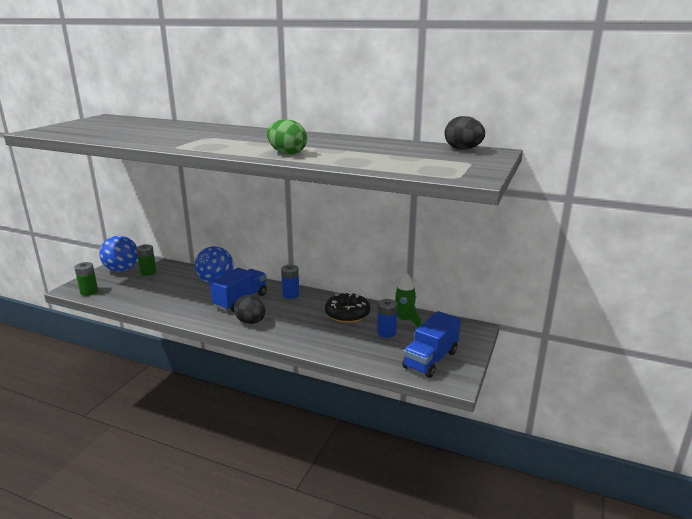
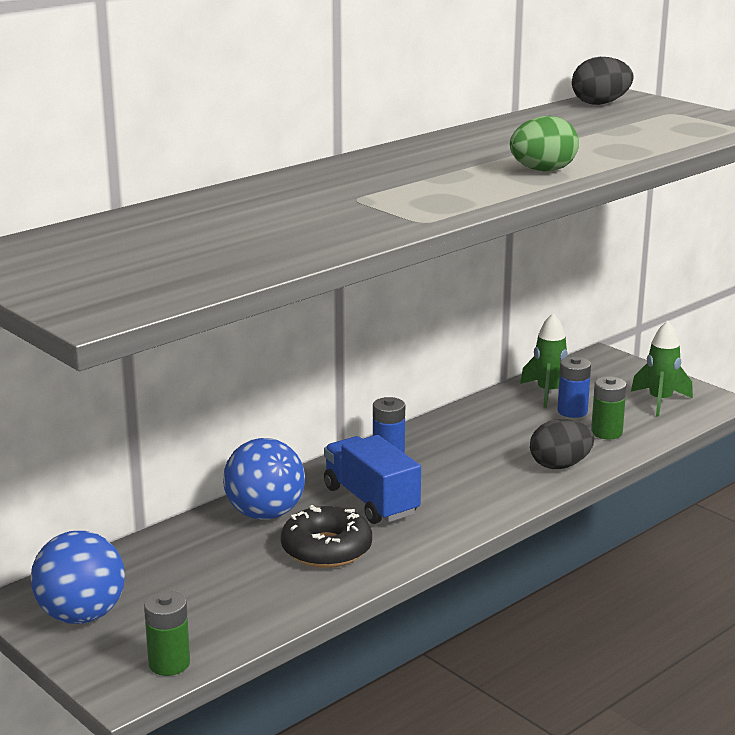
camera: 65 degrees left, 0 degrees up
(148, 272) = (135, 583): green battery -> green battery (606, 432)
(250, 322) = (460, 503): black egg -> black egg (560, 465)
(347, 314) = (495, 425): black donut -> black donut (326, 549)
(430, 359) = (660, 401): blue truck -> green rocket

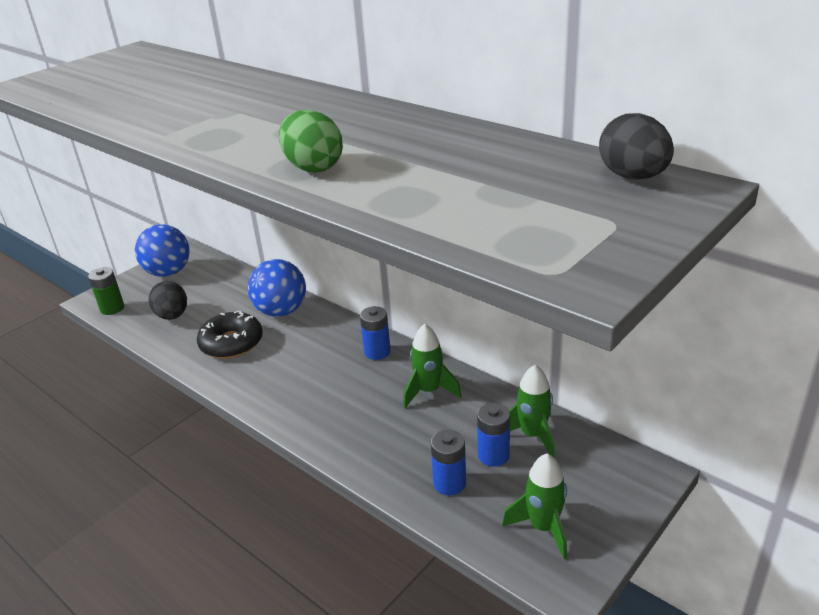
camera: 85 degrees right, 10 degrees up
(371, 501) = (300, 353): blue truck -> none
(471, 432) = (429, 391): none -> green rocket
(560, 465) = (371, 452): black egg -> black egg (172, 316)
(606, 432) = (449, 483): green battery -> blue battery

